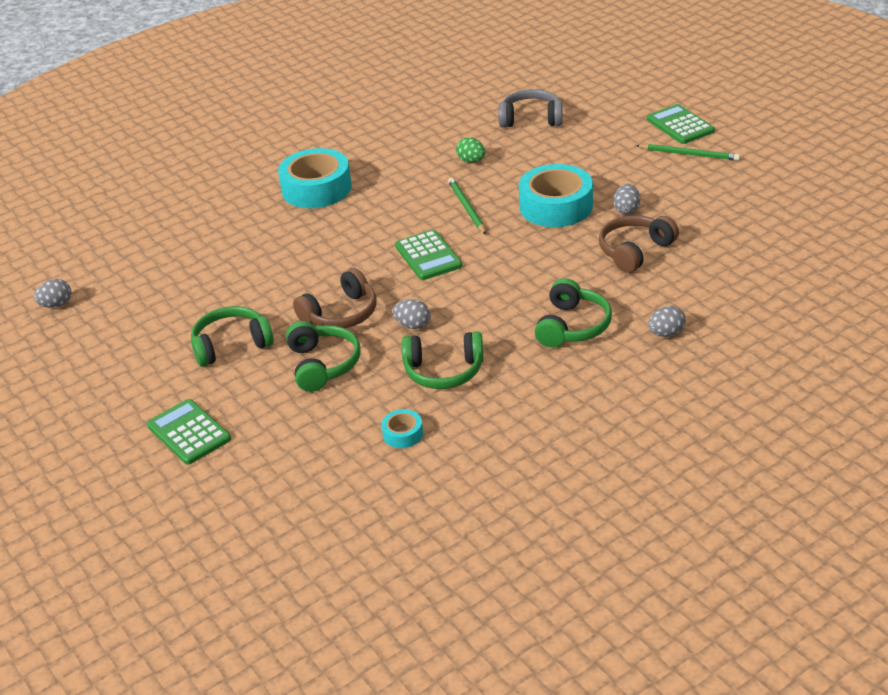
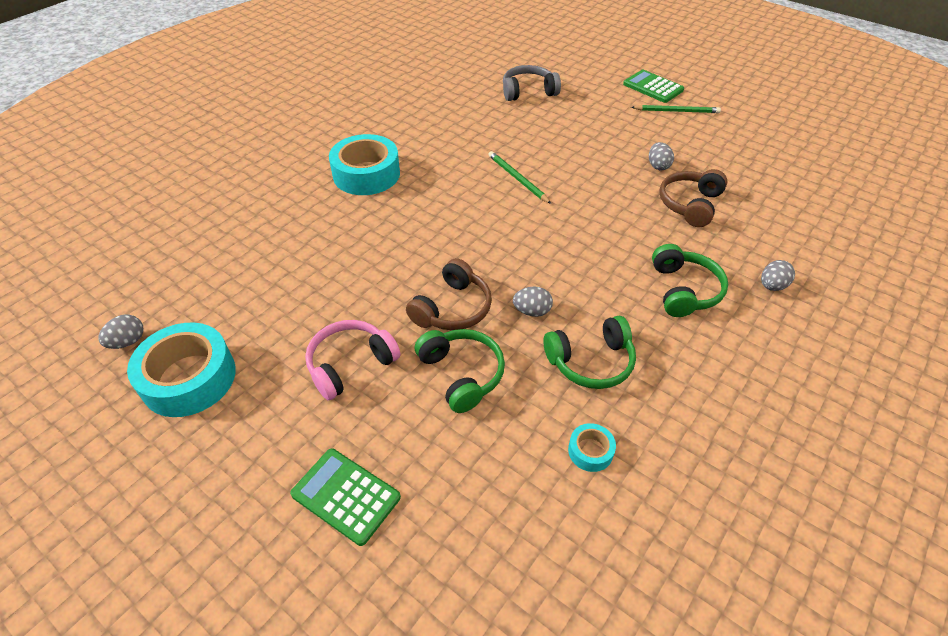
camera: 20 degrees left, 10 degrees up
(231, 345) = (350, 364): green headphones -> pink headphones
(428, 256) = (507, 232): green calculator -> none
(471, 161) = (497, 133): green egg -> none
(556, 206) = (596, 169): turquoise tape -> turquoise tape (189, 378)

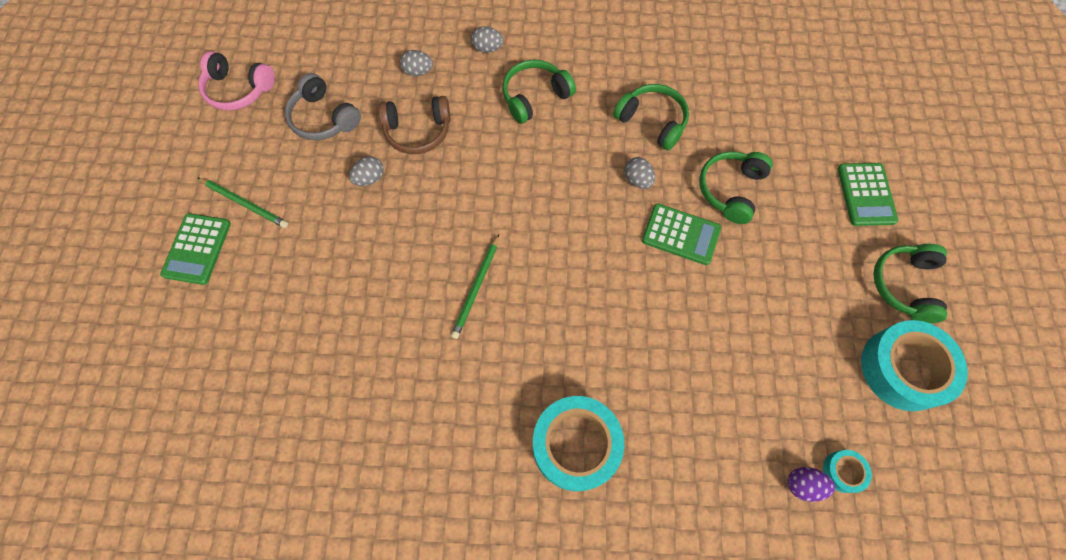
camera: 125 degrees left, 20 degrees up
(128, 342) = (929, 456): grey egg -> grey egg (418, 71)
(212, 258) = (803, 485): none -> purple egg
(236, 444) = (904, 285): none -> green headphones
(350, 364) = (789, 265): pink headphones -> pink headphones (239, 89)
(452, 308) = (681, 234): brown headphones -> green calculator
(528, 91) = (285, 382): grey headphones -> grey headphones (324, 118)
(590, 451) = (719, 91): turquoise tape -> turquoise tape (843, 471)
(676, 111) = (245, 203): green pencil -> green pencil turned 150 degrees clockwise

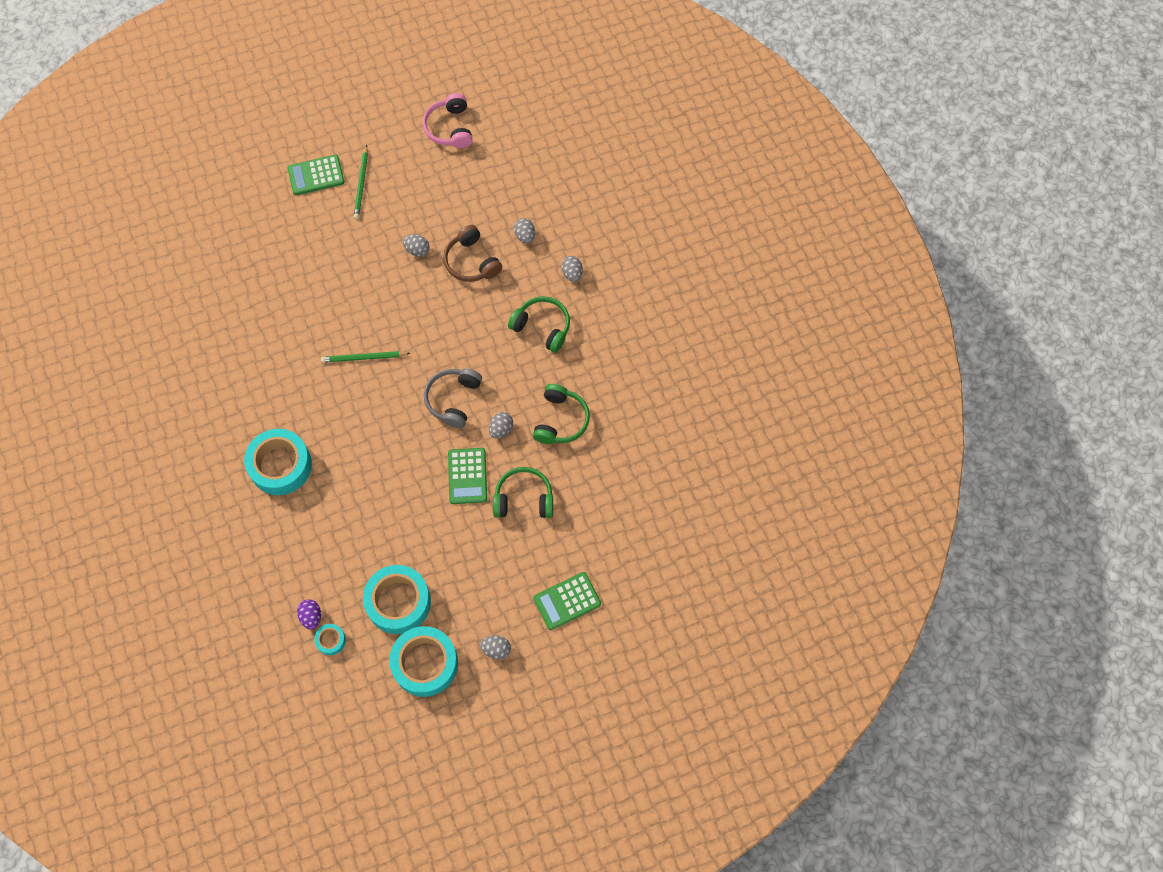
camera: 65 degrees right, 0 degrees up
(324, 118) = (452, 195): grey headphones -> grey headphones (453, 399)
(815, 369) = (398, 602): none -> turquoise tape
(904, 285) = (496, 649): green headphones -> grey egg

